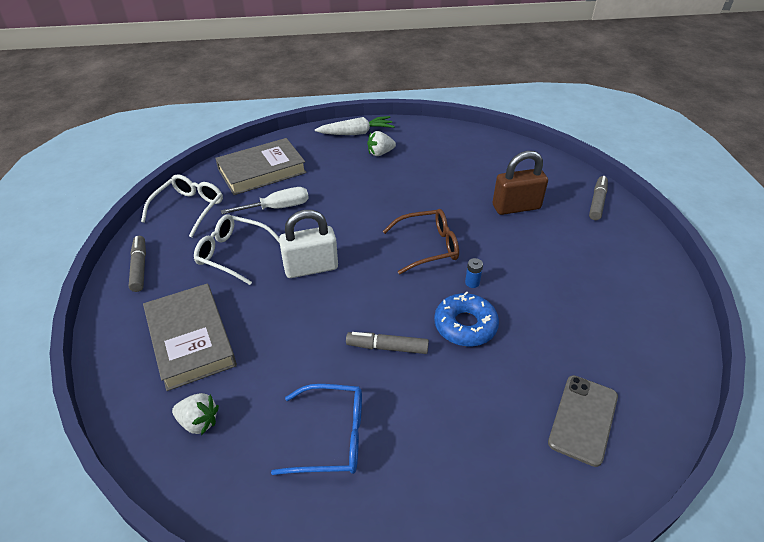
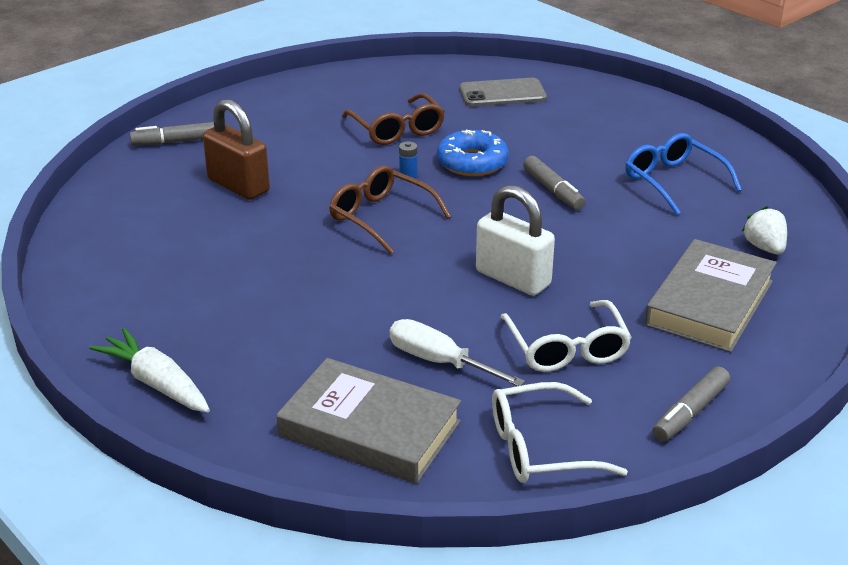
camera: 125 degrees left, 10 degrees down
(380, 153) = (202, 331): white strawberry -> none
(550, 310) = (397, 129): none -> brown glasses

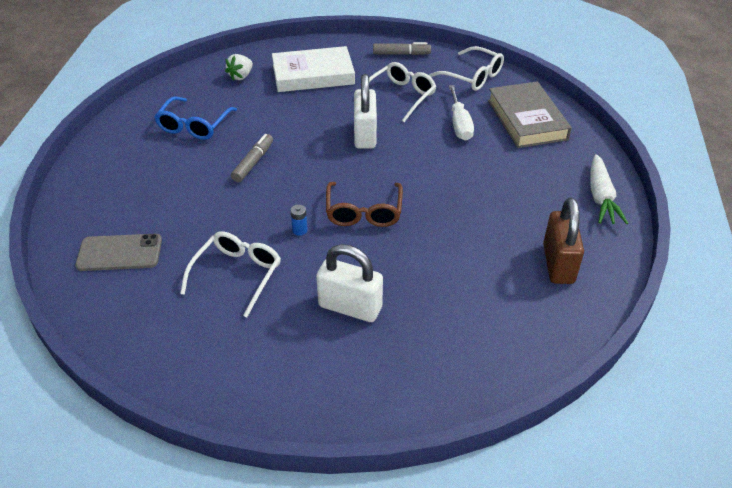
camera: 130 degrees left, 10 degrees up
(176, 142) = (390, 395): grey marker -> none
(238, 186) = (406, 304): brown padlock -> brown padlock (558, 264)
(279, 161) = (350, 307): none -> white padlock
(397, 129) = (237, 275): brown glasses -> white glasses
(472, 162) = (251, 212): blue donut -> none
(502, 93) = (119, 253): grey phone -> grey phone turned 45 degrees counterclockwise
(709, 303) = (313, 75): grey book -> white book

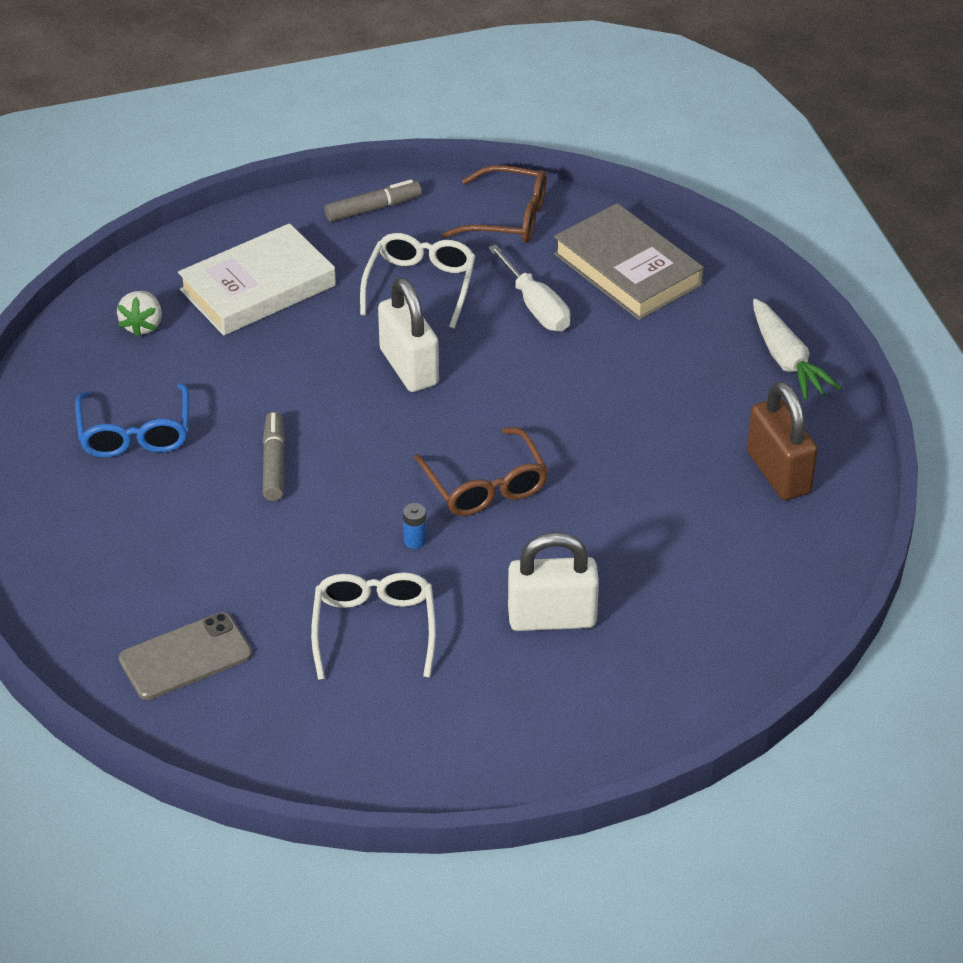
camera: 25 degrees left, 0 degrees up
(472, 76) = (508, 218): white glasses -> brown glasses

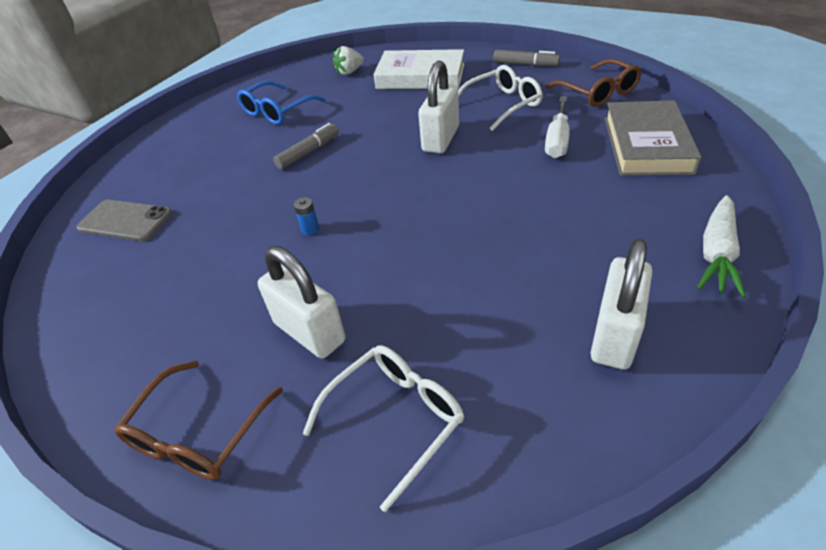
camera: 50 degrees right, 0 degrees up
(374, 629) = (215, 266): white glasses -> white glasses (395, 419)
(485, 486) = (392, 221): brown glasses -> brown glasses (198, 434)
(778, 473) = (614, 335): brown padlock -> white padlock

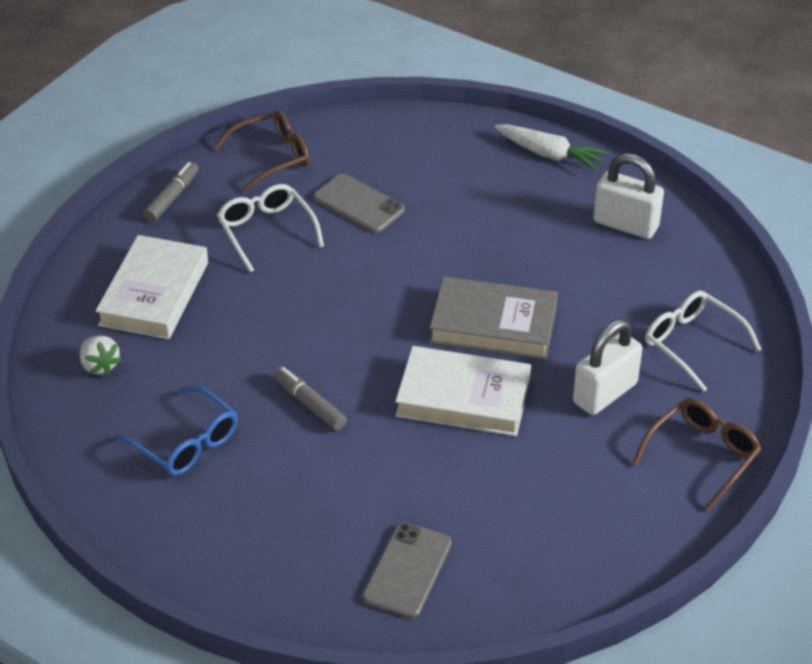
camera: 90 degrees left, 0 degrees up
(198, 434) = (702, 455): brown glasses -> brown glasses turned 75 degrees counterclockwise
(310, 229) = (463, 397): blue battery -> white book
(441, 139) = (323, 288): white padlock -> none
(557, 140) = (359, 204): white screwdriver -> grey phone
(646, 145) = (388, 150): grey book -> grey book (493, 324)

